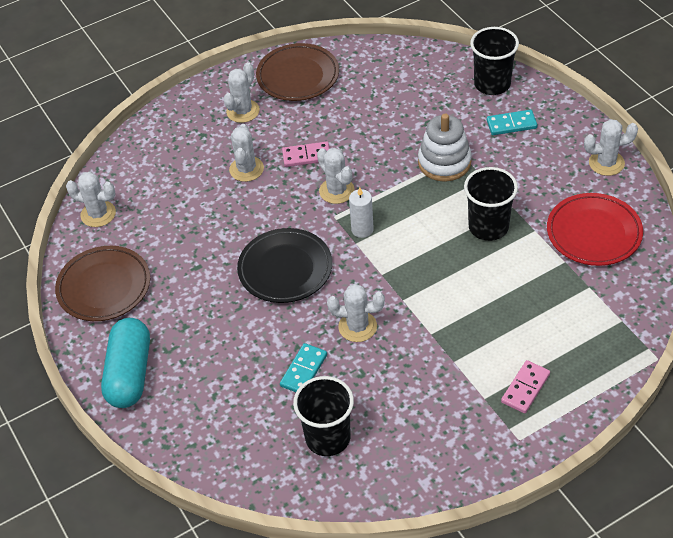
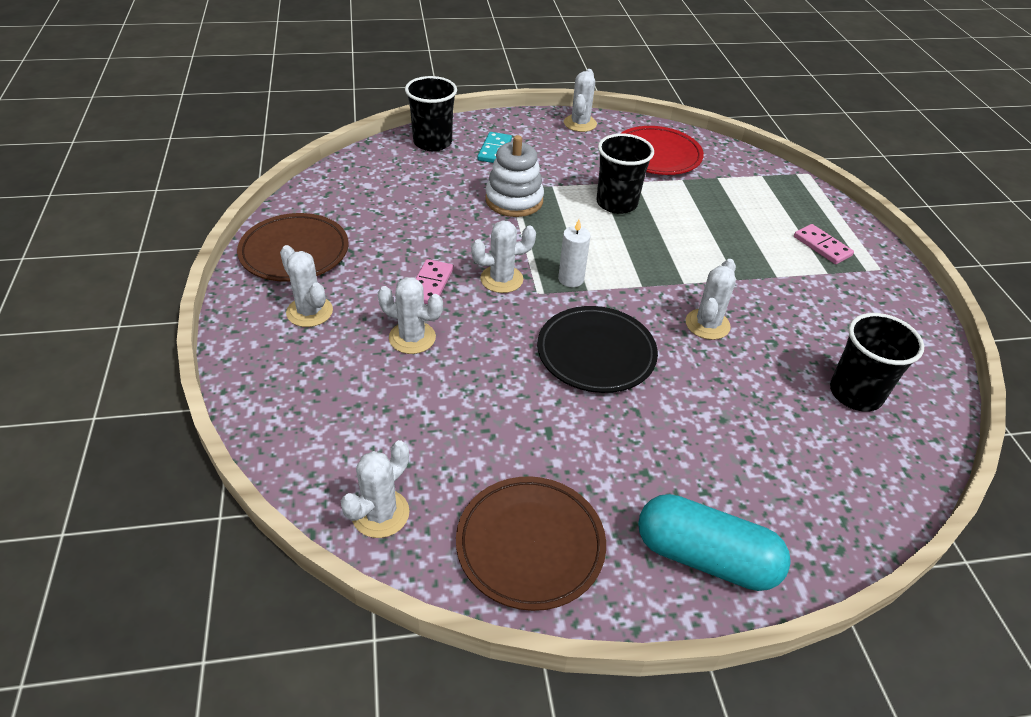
camera: 75 degrees left, 5 degrees down
(303, 370) = (755, 384): turquoise domino -> none

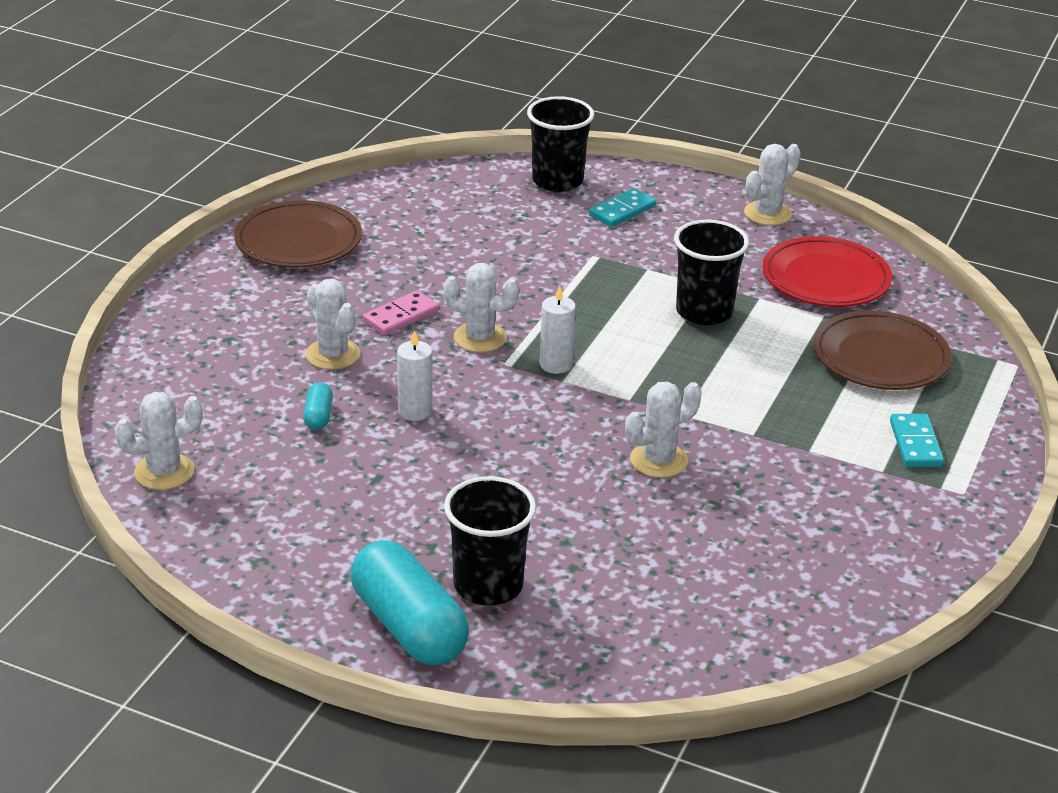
camera: 35 degrees right, 10 degrees down
(309, 312) = (260, 298): white cactus -> none
(453, 397) = (318, 416): none -> turquoise capsule
(514, 200) = (583, 269): white stacking toy -> none
(518, 359) = (415, 411): none -> white candle
(530, 545) = (263, 547): brown plate -> brown plate (880, 358)
(596, 353) = (501, 437): black plate -> none
(822, 246) = (915, 444): pink domino -> turquoise domino
(855, 393) = (748, 583): black cup -> black cup (488, 585)

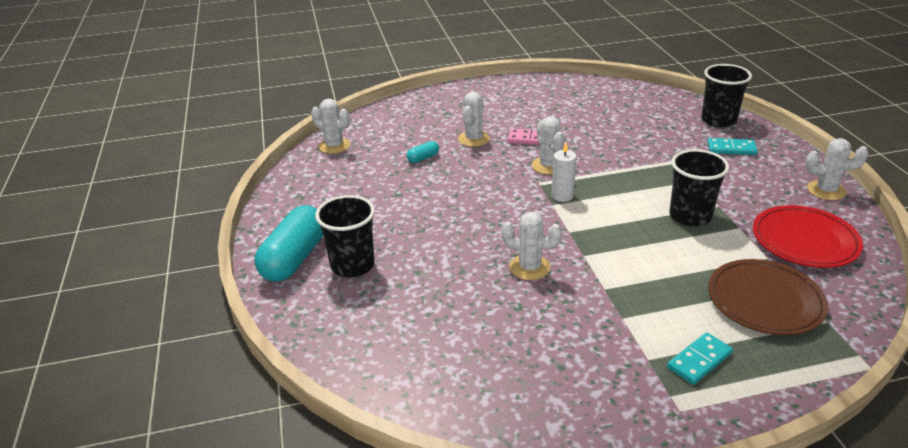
camera: 55 degrees right, 0 degrees up
(298, 241) = (543, 91): brown plate -> none
(415, 411) = (463, 178): white candle -> none

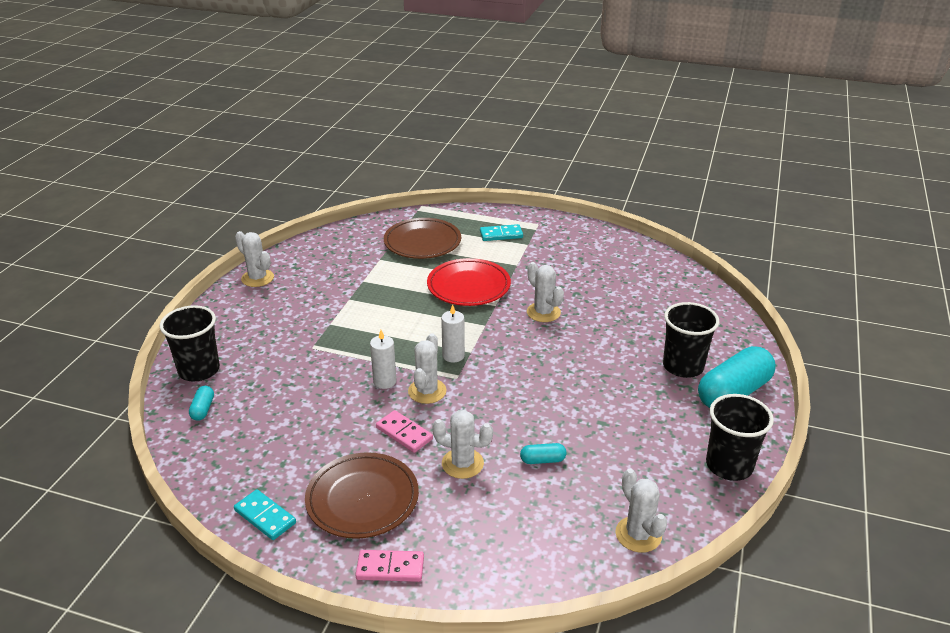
camera: 150 degrees left, 0 degrees up
(462, 92) = (390, 568): none -> pink domino
(473, 139) = (462, 463): white cactus -> white cactus turned 60 degrees clockwise
(512, 107) = (362, 499): none -> brown plate
(587, 160) = (384, 381): none -> white candle
(672, 106) = (203, 409): none -> turquoise capsule
(690, 216) = (382, 300): black cup -> black cup (729, 465)
(731, 149) = (249, 337): turquoise domino -> turquoise domino (265, 516)
(804, 241) = (339, 258): red plate -> red plate (468, 286)

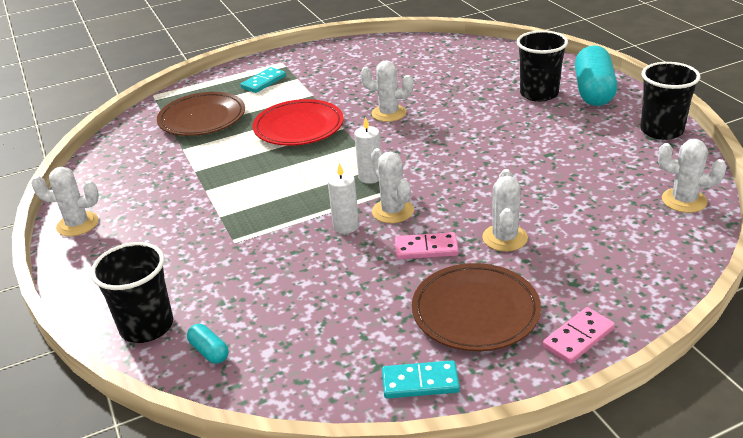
camera: 40 degrees left, 0 degrees up
(462, 463) = (504, 238): white cactus -> white cactus turned 60 degrees counterclockwise
(542, 460) = (553, 199): turquoise capsule -> none

